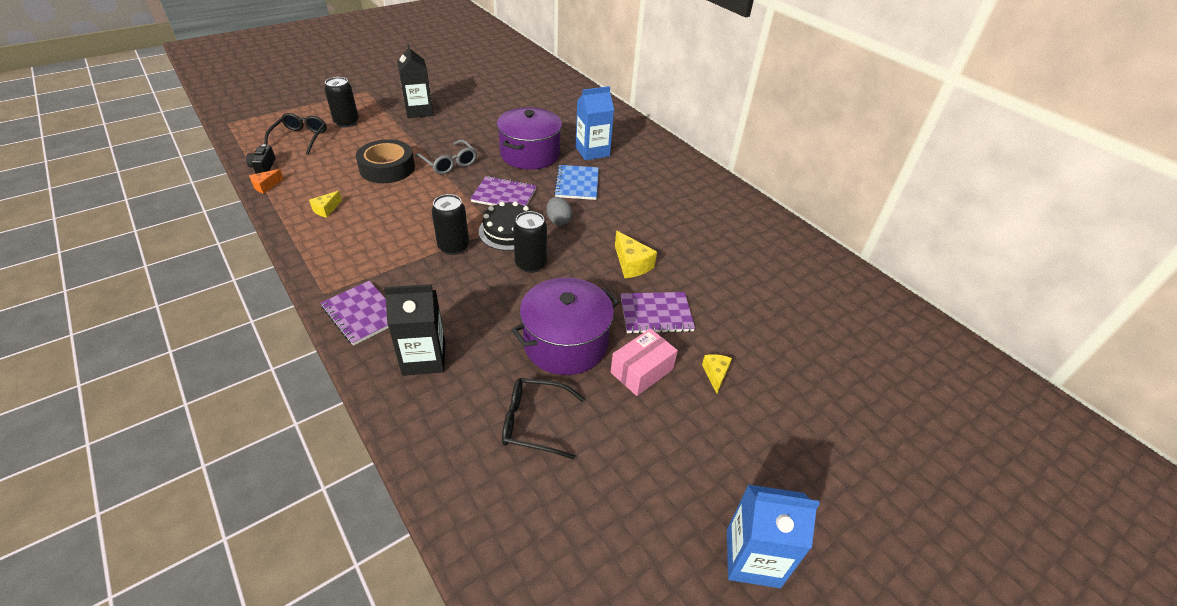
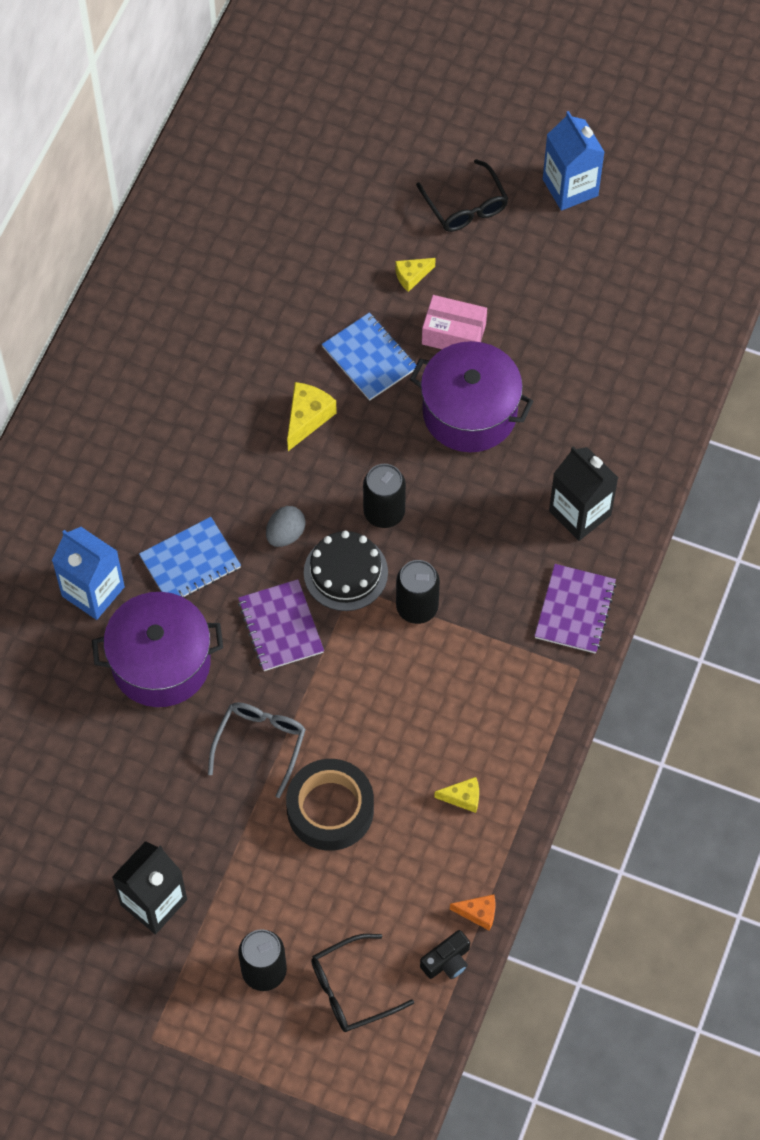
camera: 120 degrees left, 20 degrees up
(535, 422) = (573, 382): black glasses -> black glasses (465, 205)
(656, 314) = (369, 358): purple notebook -> blue notebook

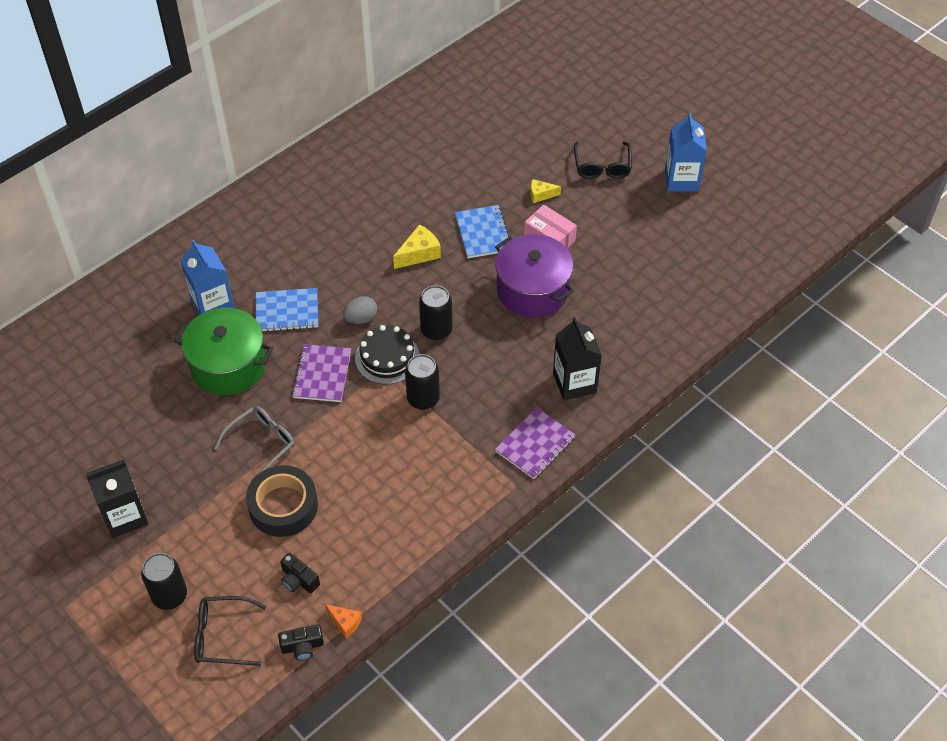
camera: 25 degrees right, 10 degrees down
(161, 663) = (228, 365): purple pot -> green pot
(399, 888) = (298, 580): none -> black camera
(463, 798) = (381, 538): yellow cheese -> none

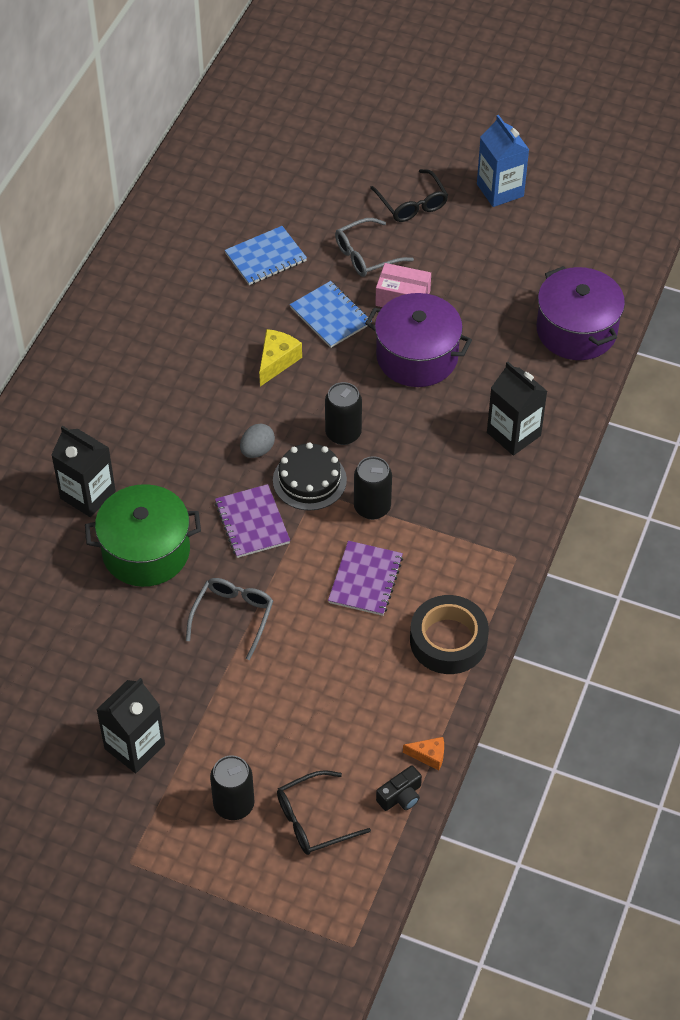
camera: 25 degrees left, 0 degrees up
(212, 305) = (88, 495): blue carton -> black carton
(283, 506) = (295, 669): black tape -> black tape (448, 640)
(287, 311) = (173, 472): blue notebook -> blue notebook (266, 257)
(298, 580) = (356, 734): black camera -> none
(535, 444) = (511, 509): purple notebook -> purple notebook (365, 580)
(541, 195) = (366, 255): yellow cheese -> grey glasses
(678, 316) = (576, 330): none -> purple pot

